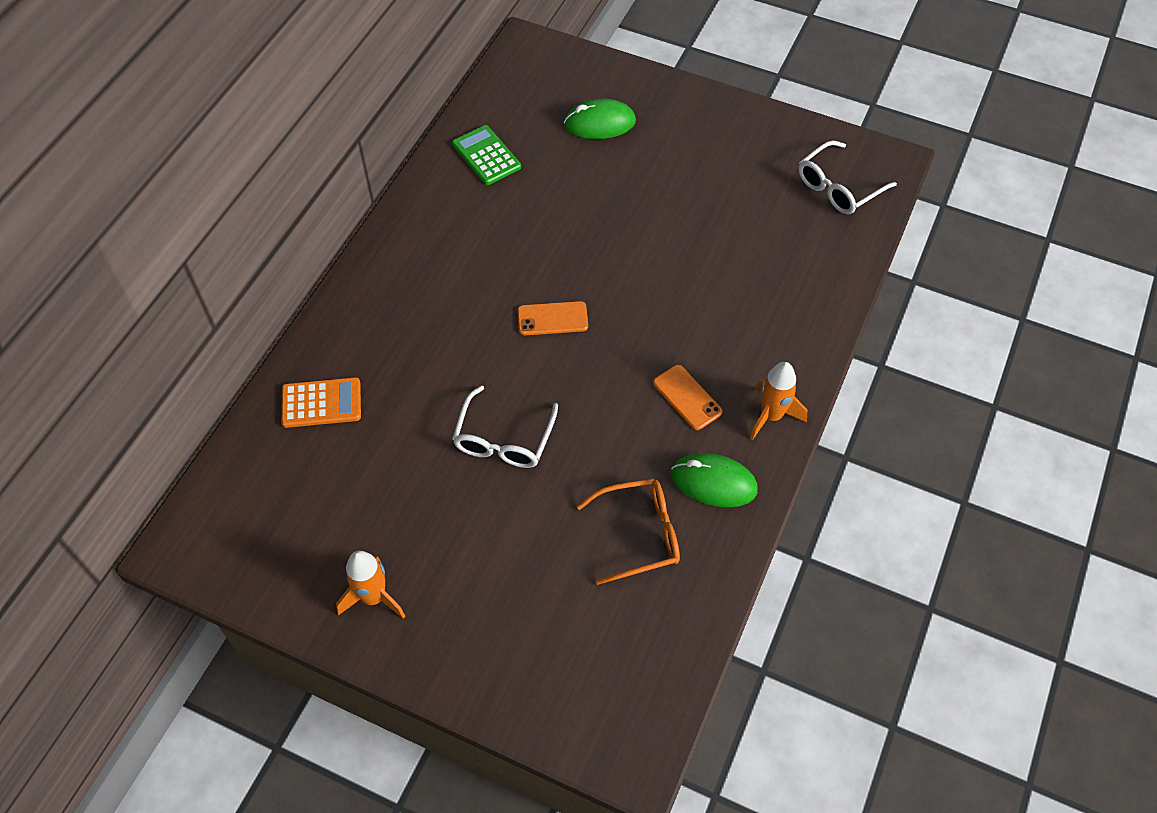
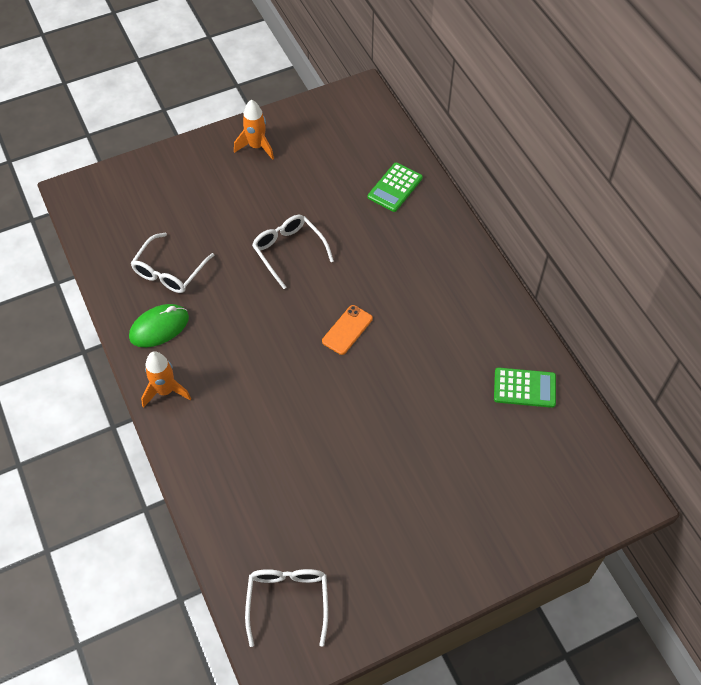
camera: 130 degrees right, 0 degrees up
(321, 403) = (395, 187): orange calculator -> green calculator
(599, 123) = (497, 485): green mouse -> none
(639, 534) = (169, 271): orange glasses -> white glasses
(687, 397) = (223, 357): orange phone -> none

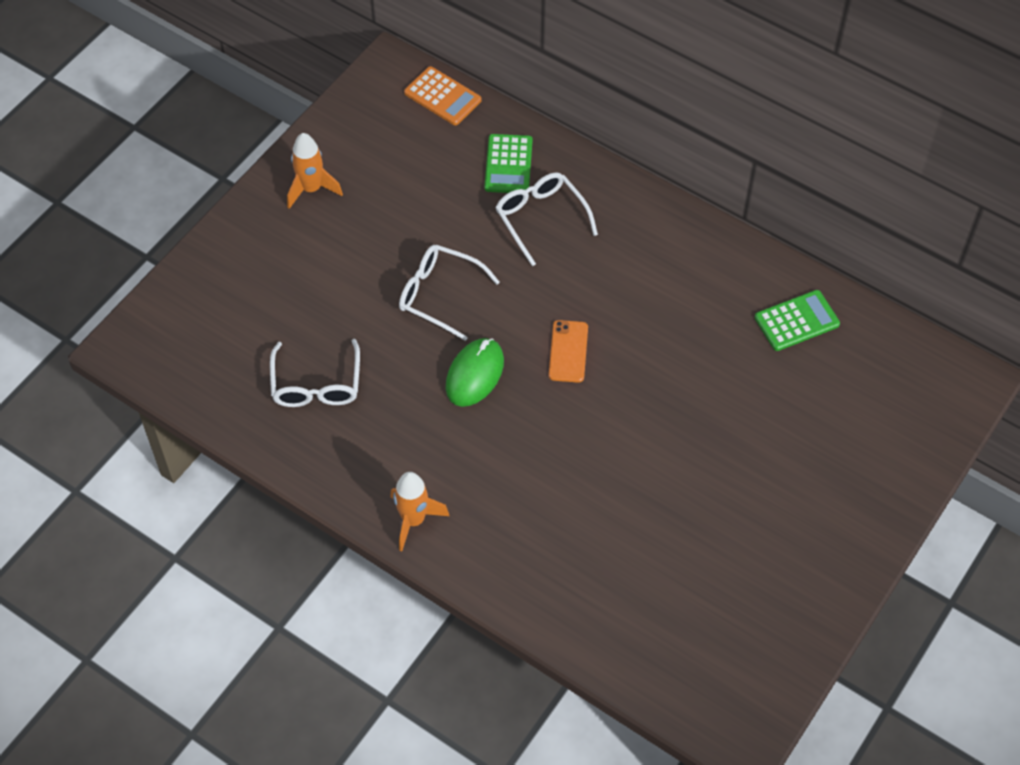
camera: 30 degrees left, 0 degrees up
(159, 327) = (353, 454): green mouse -> green mouse (474, 374)
(288, 601) = (706, 666): white glasses -> white glasses (540, 218)
(382, 125) = (442, 97): none -> orange calculator

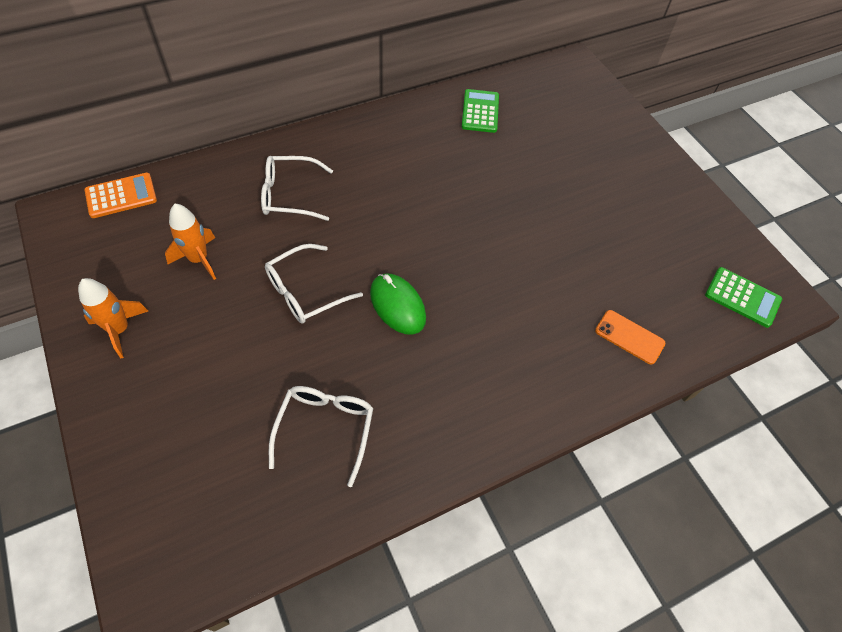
camera: 65 degrees left, 0 degrees up
(316, 385) = (325, 428): white glasses -> white glasses turned 105 degrees counterclockwise
(413, 520) = (509, 419): orange rocket -> orange rocket (199, 259)
(508, 164) = (224, 189): green calculator -> green calculator (742, 297)
(568, 351) = (418, 238): orange phone -> orange phone (629, 337)

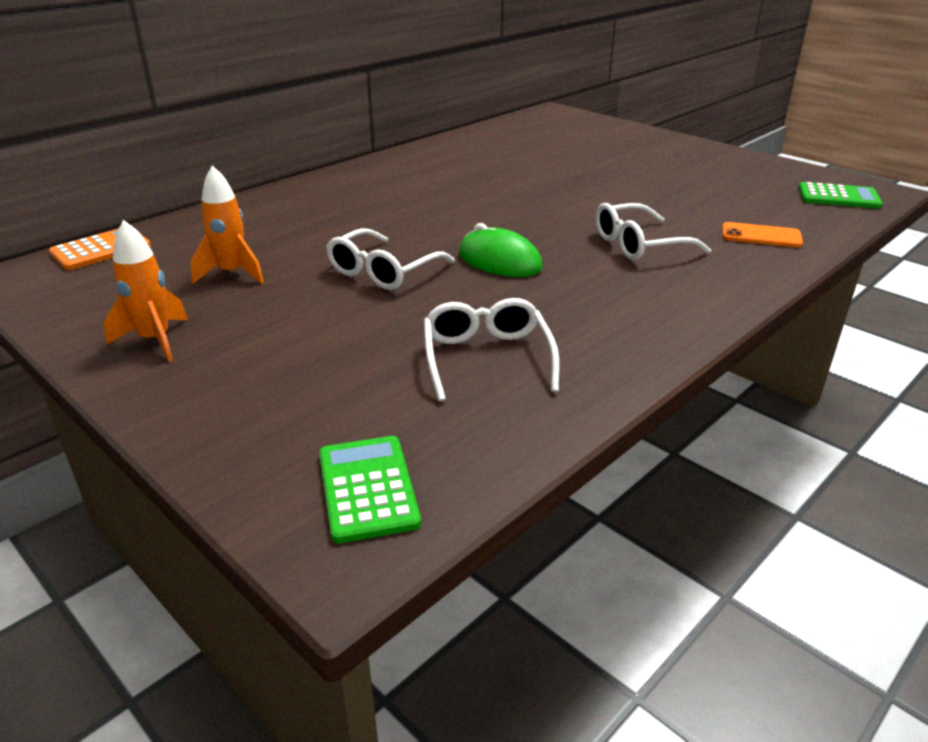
camera: 15 degrees left, 25 degrees down
(289, 195) = (315, 217): white glasses -> white glasses (638, 244)
(480, 111) = (484, 144): green calculator -> green calculator (368, 488)

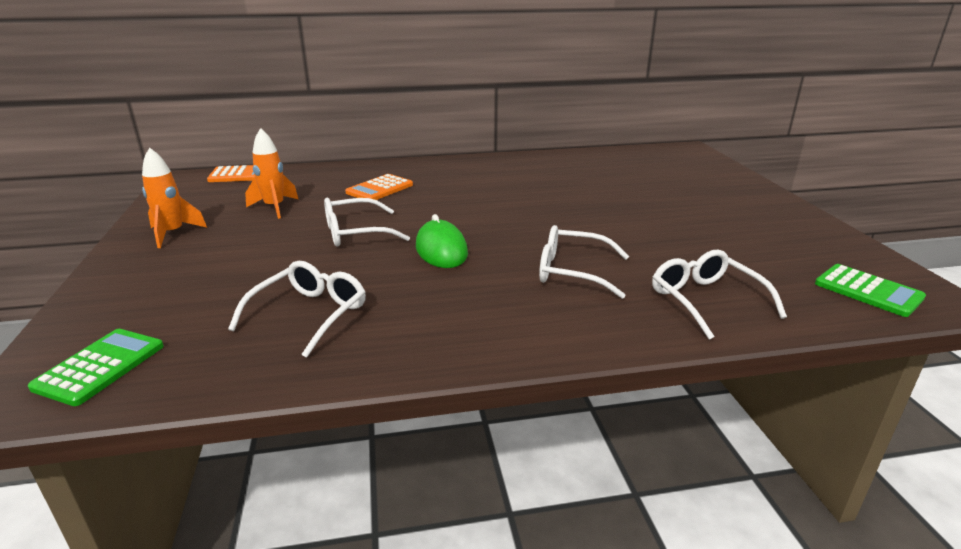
camera: 35 degrees right, 5 degrees down
(321, 220) = (379, 189): none -> orange calculator
(761, 236) = (705, 300): orange phone -> white glasses

